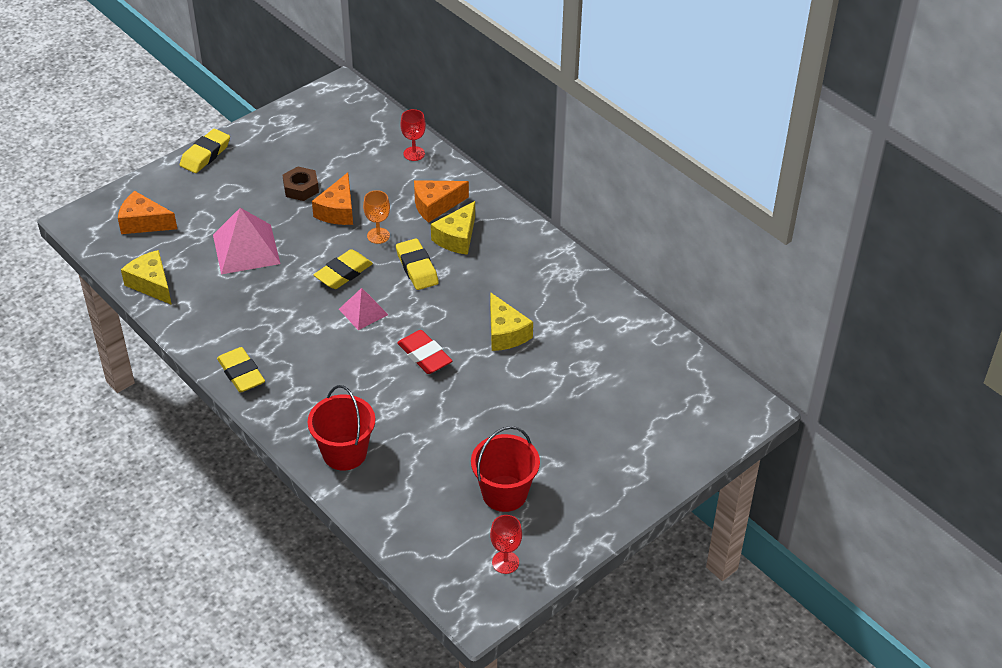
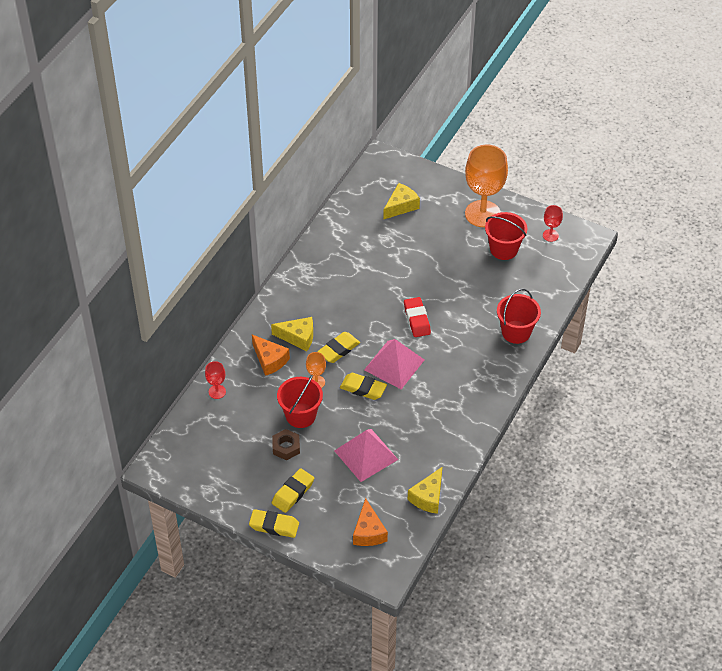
camera: 110 degrees left, 5 degrees up
(241, 373) = (482, 409): yellow eraser -> yellow eraser (293, 493)
(338, 210) = (300, 415): orange cheese -> red bucket
(363, 311) = (394, 365): pink pyramid -> pink pyramid, size x1.70
(424, 356) = (417, 319): red eraser -> red eraser turned 45 degrees counterclockwise
(505, 333) = (376, 285): yellow cheese -> yellow cheese (401, 206)
(587, 493) = (482, 214): none -> orange goblet

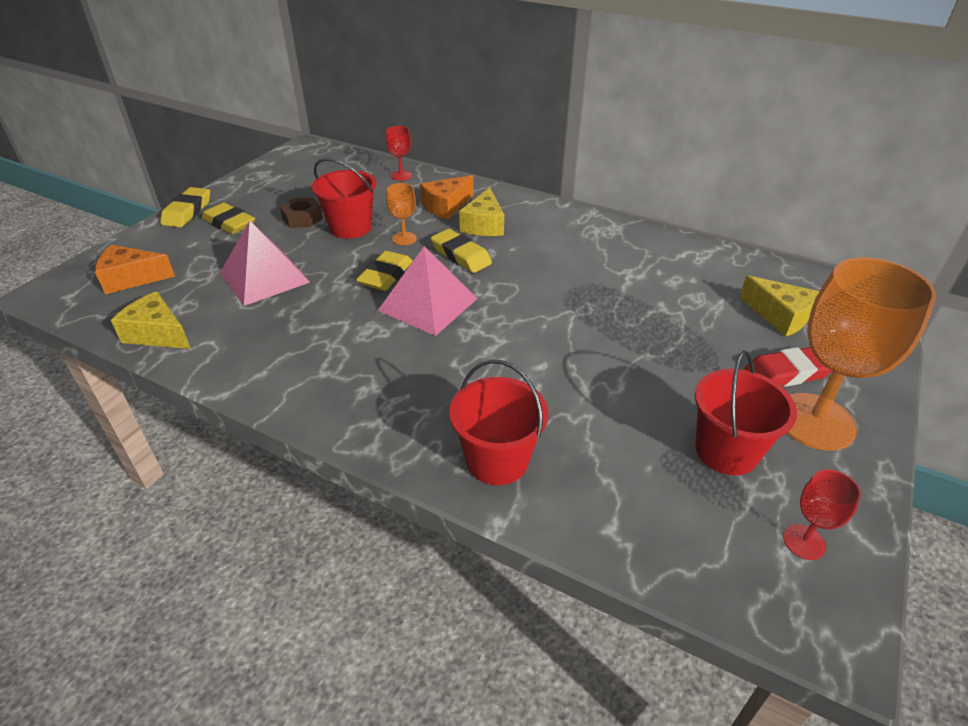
camera: 90 degrees right, 10 degrees down
(417, 319) = (522, 329): red eraser -> red eraser (787, 373)

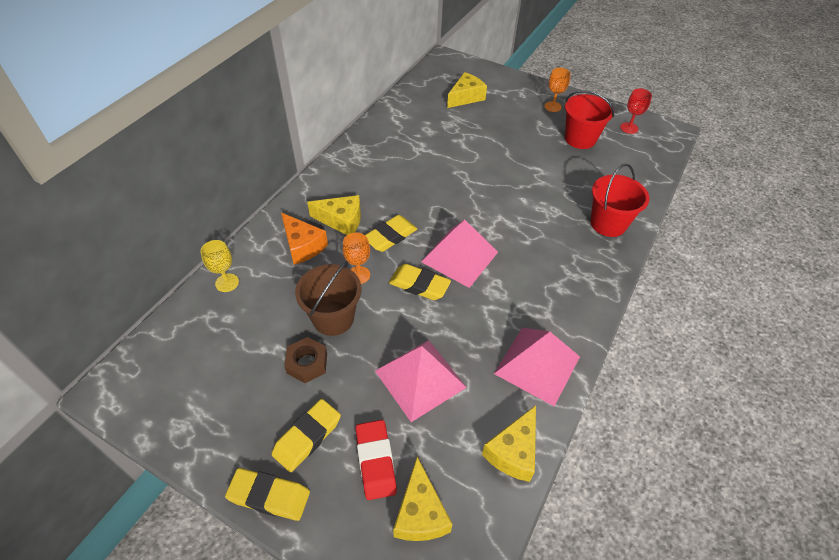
camera: 90 degrees left, 10 degrees up
(131, 278) = (420, 513): orange cheese -> yellow cheese
(252, 358) = (537, 365): none -> pink pyramid
(350, 227) = (333, 318): red bucket -> brown bucket
(401, 176) = (227, 283): red goblet -> yellow goblet
(787, 373) = (517, 106): red eraser -> red eraser (376, 461)
(815, 421) = (552, 107): orange goblet -> orange goblet, size x0.45

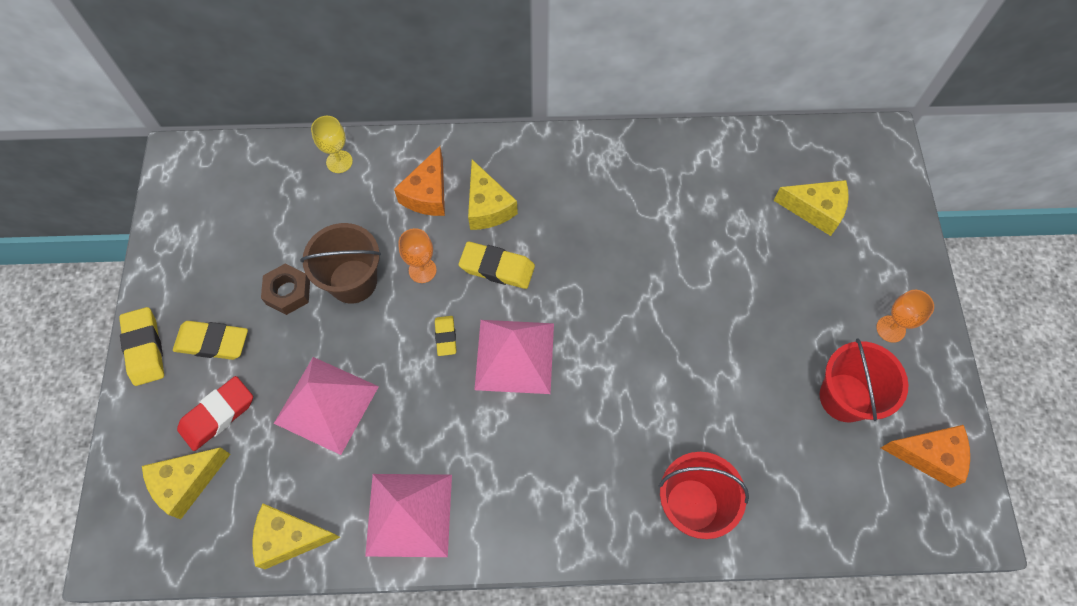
camera: 60 degrees right, 15 degrees up
(419, 285) = (445, 337): yellow eraser -> yellow eraser, size x0.60
(629, 128) = (929, 456): red goblet -> orange cheese

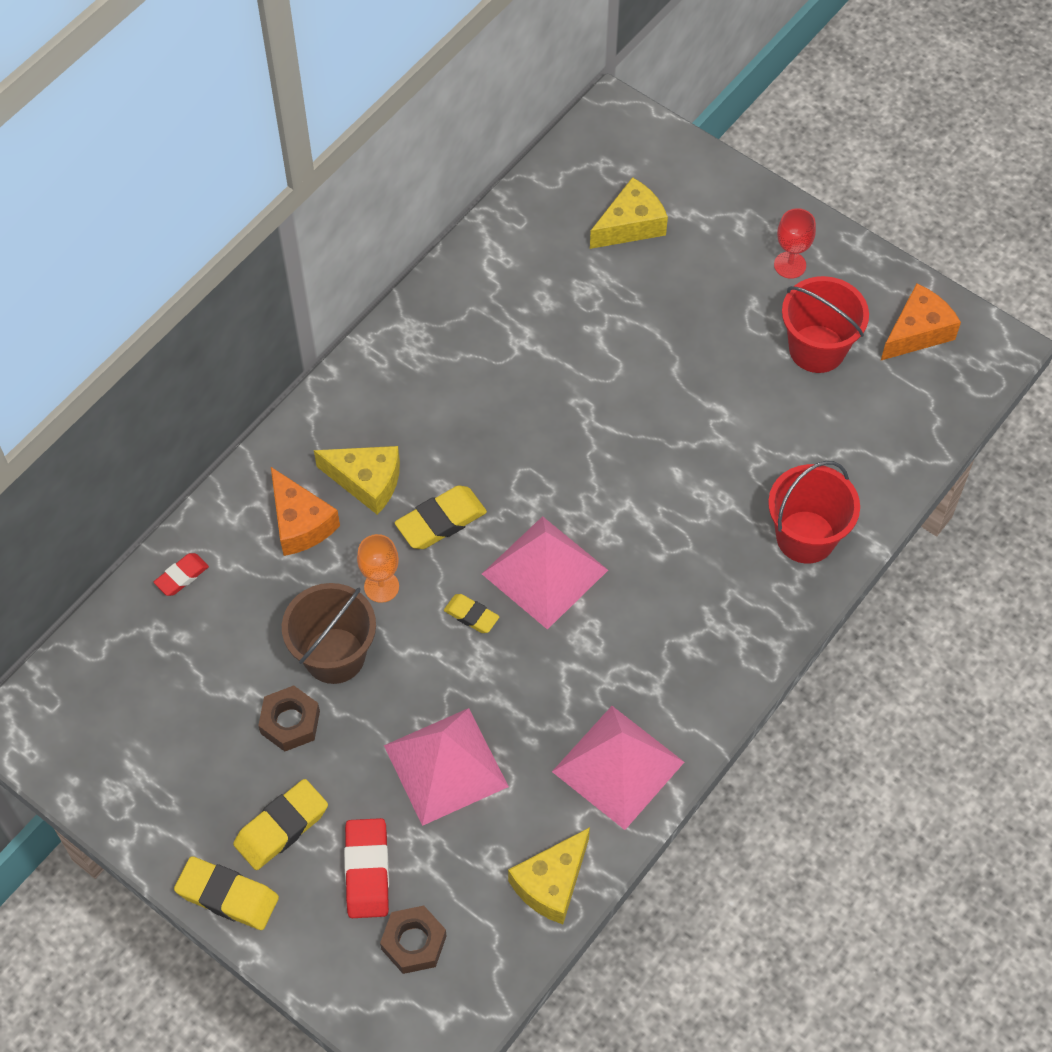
camera: 50 degrees left, 5 degrees down
(186, 482) = (414, 942): yellow cheese -> brown nut
(339, 162) = (181, 576): yellow goblet -> red eraser
(890, 329) = (790, 265): orange goblet -> red goblet

